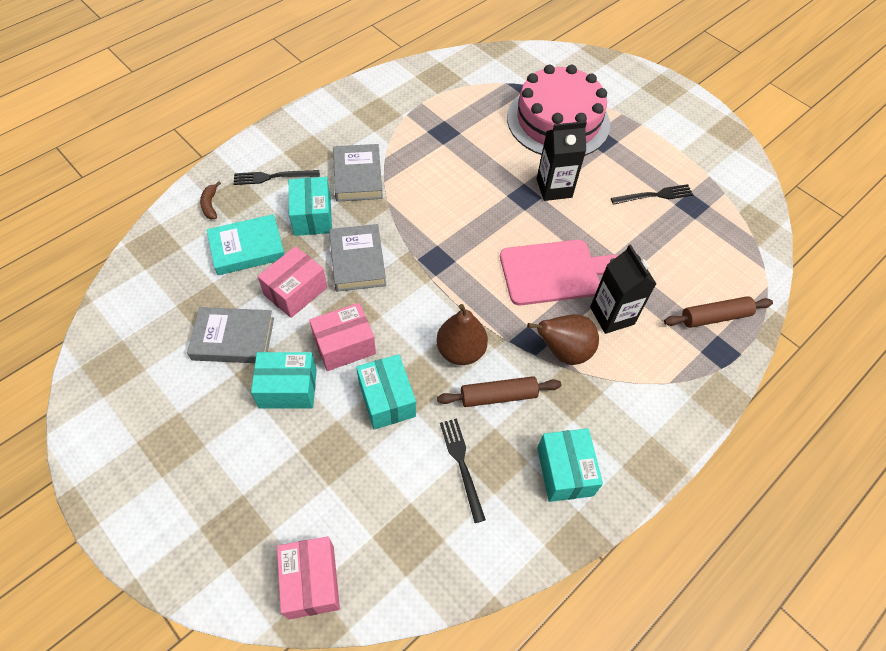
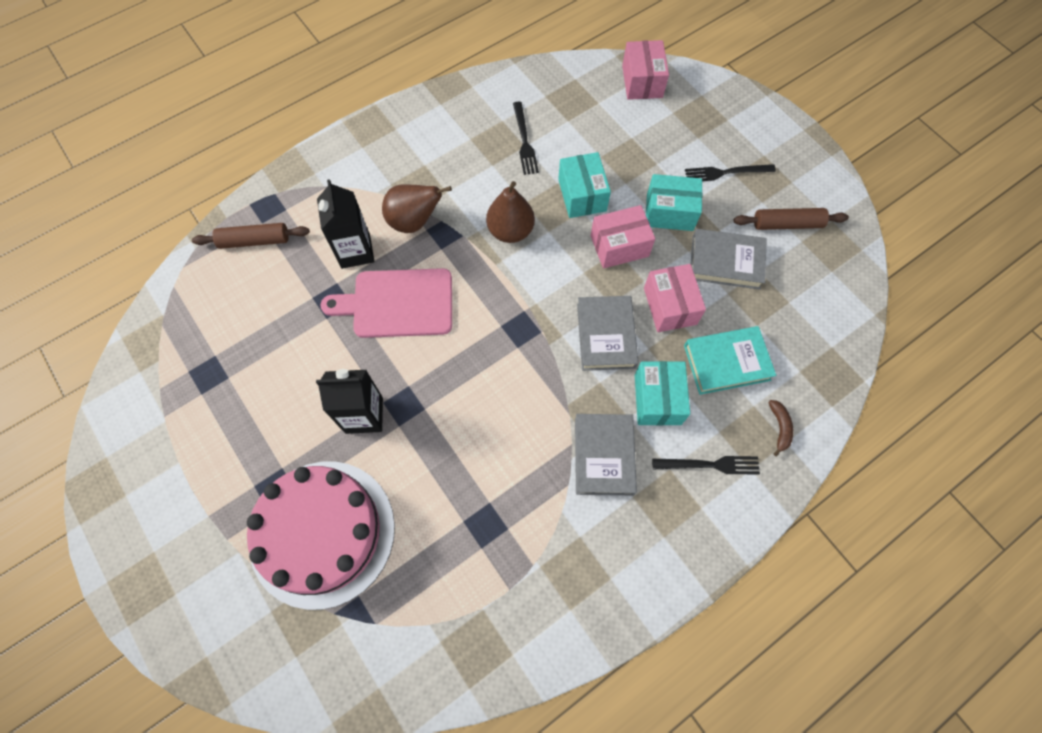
camera: 170 degrees left, 10 degrees up
(296, 291) = (670, 306): pink box -> pink box turned 60 degrees counterclockwise
(498, 396) = (484, 189): brown rolling pin -> brown rolling pin (787, 224)
(565, 471) = (443, 129): turquoise box -> none
(654, 195) = (246, 393): black fork -> black fork (726, 172)

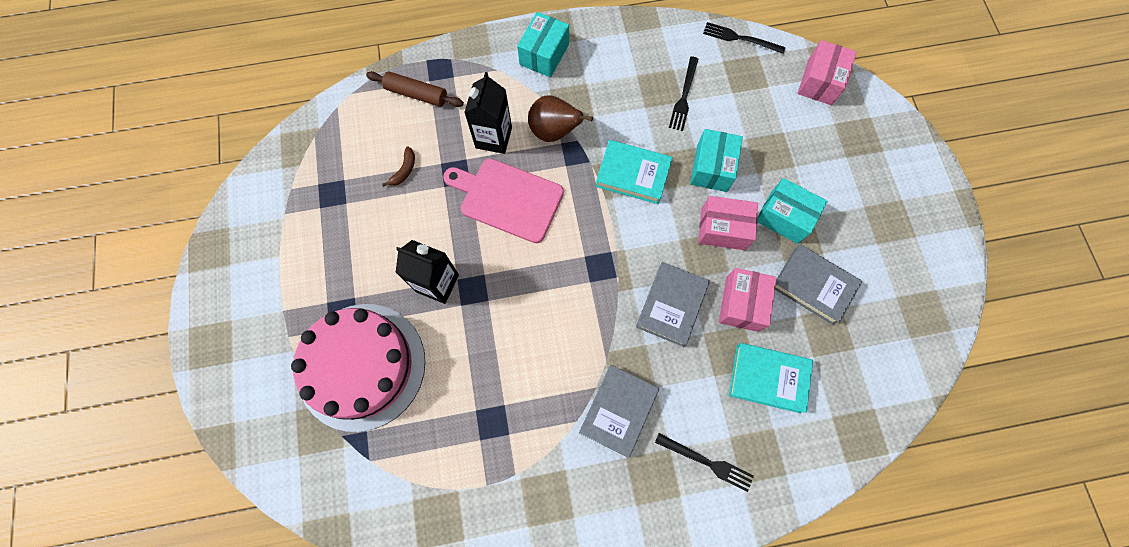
camera: 25 degrees right, 5 degrees up
(510, 231) = (633, 174): brown pear -> turquoise book
(657, 399) = (689, 383): turquoise box -> turquoise box (544, 54)
(726, 172) = (856, 201): black fork -> black fork (740, 38)
(779, 427) = (787, 459): brown banana -> brown banana (404, 170)
(787, 224) = (890, 274): brown rolling pin -> none

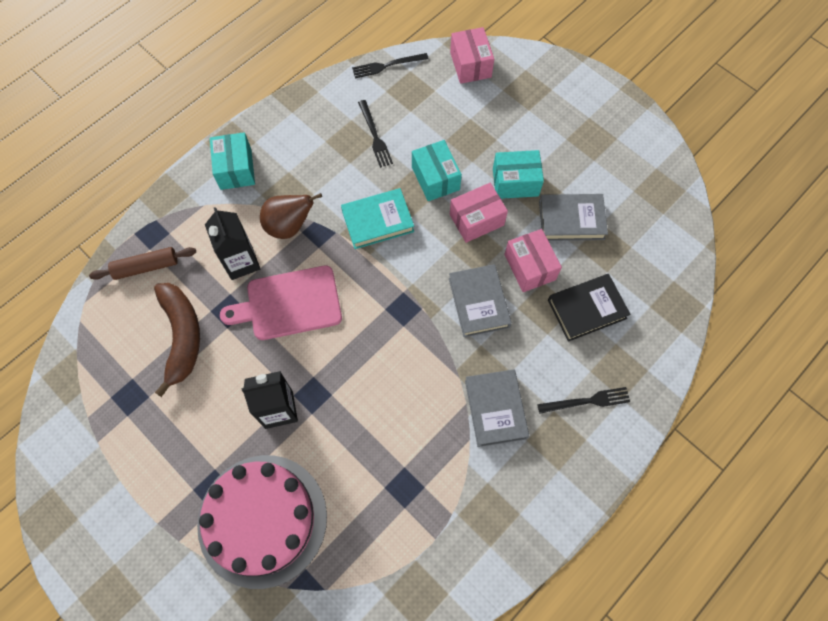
camera: 35 degrees left, 5 degrees down
(404, 170) = (182, 336): brown banana -> brown banana, size x2.38
(768, 378) = (587, 309): turquoise book -> black book

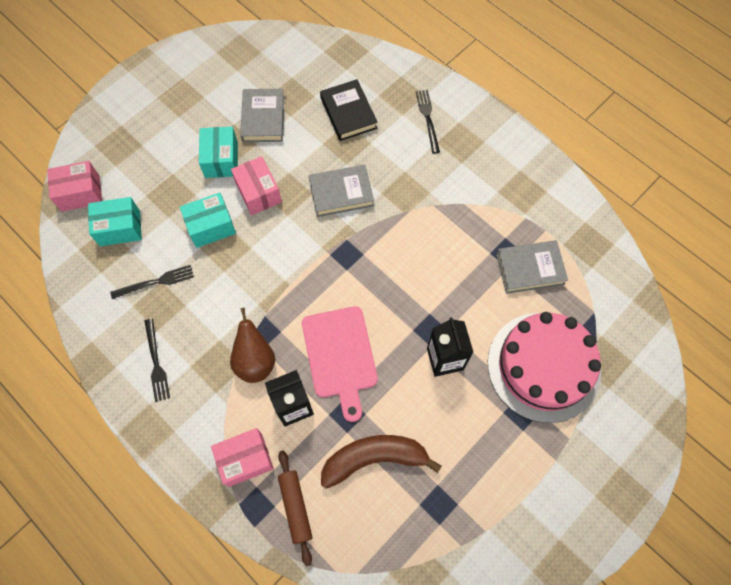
camera: 90 degrees left, 0 degrees up
(236, 169) = (182, 422): turquoise box -> turquoise box (120, 228)
(377, 221) = (254, 278): turquoise book -> none
(387, 65) = (68, 271): black fork -> black fork (156, 362)
(495, 409) = (437, 184): grey book -> grey book (530, 269)
(529, 267) = (308, 152): pink box -> pink box (245, 459)

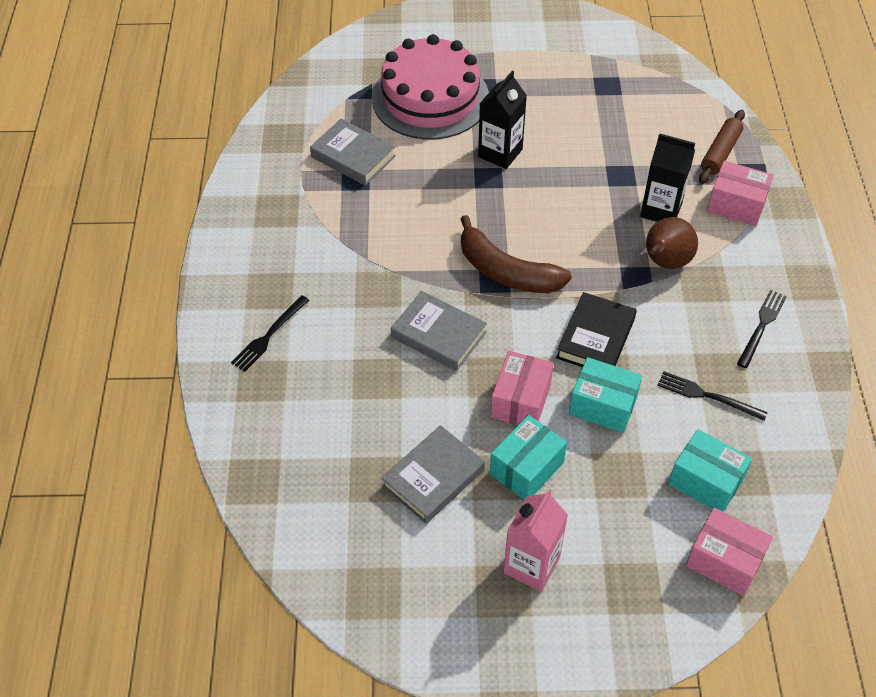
camera: 135 degrees left, 15 degrees down
(176, 117) = (531, 565): none -> pink carton
(340, 356) = (585, 214): pink cutting board -> none
(348, 113) = (337, 407): black book -> black book (595, 338)
(374, 459) = (628, 137): brown banana -> brown banana (506, 271)

